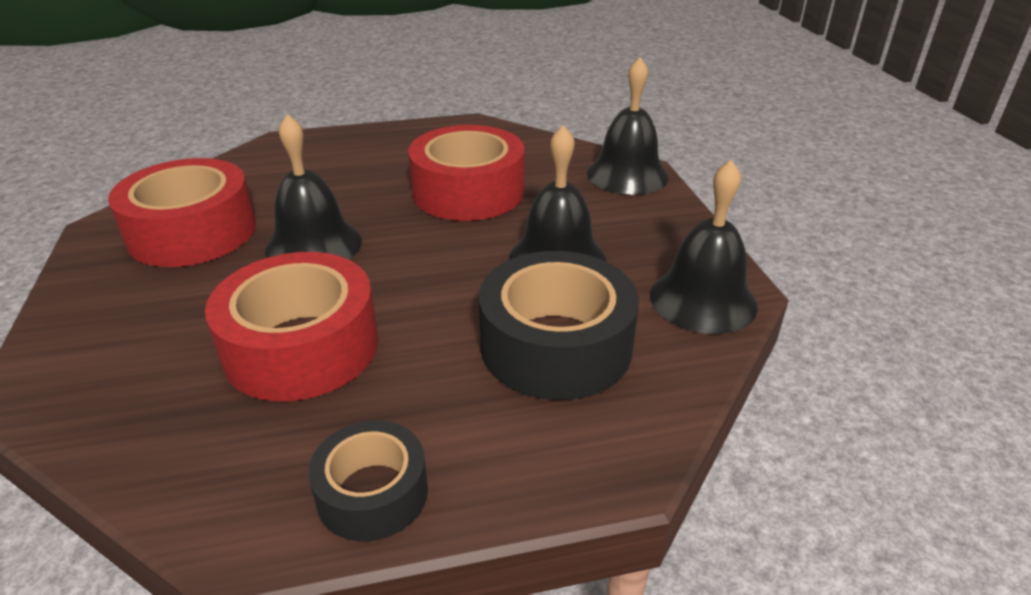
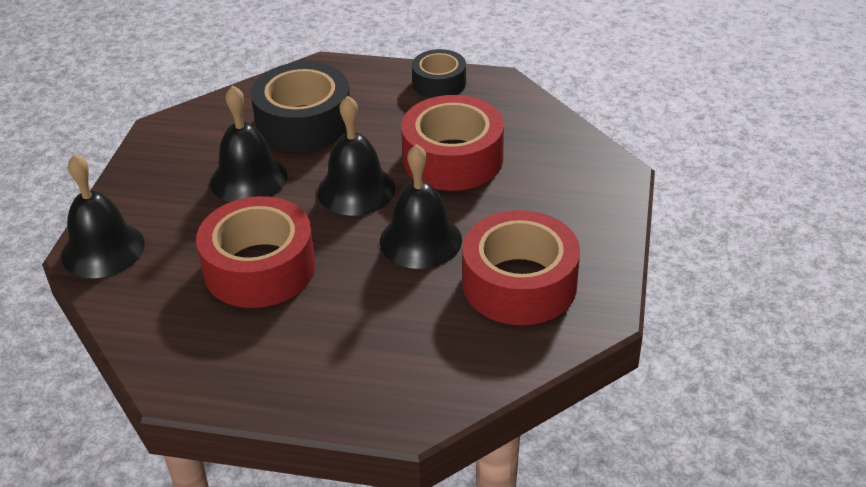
camera: 155 degrees left, 5 degrees up
(703, 300) = (190, 126): black bell -> black bell (356, 190)

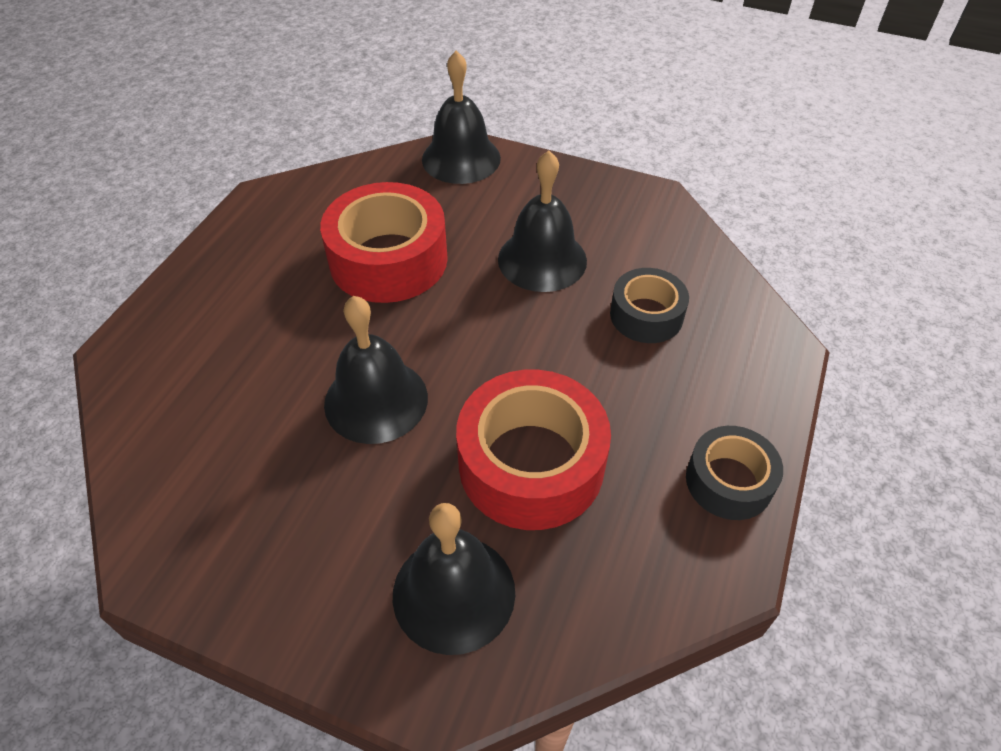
camera: 100 degrees right, 10 degrees up
(304, 122) = (646, 315): black tape -> black tape, size x0.58
(356, 190) = (493, 351): black bell -> black bell (454, 593)
(519, 283) = (253, 489): red tape -> none

